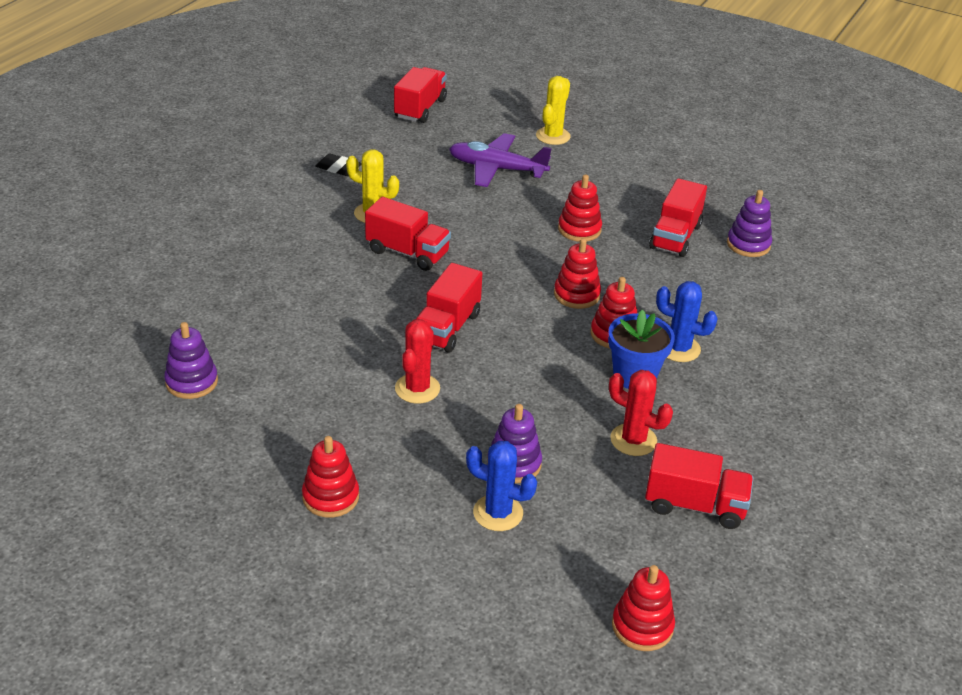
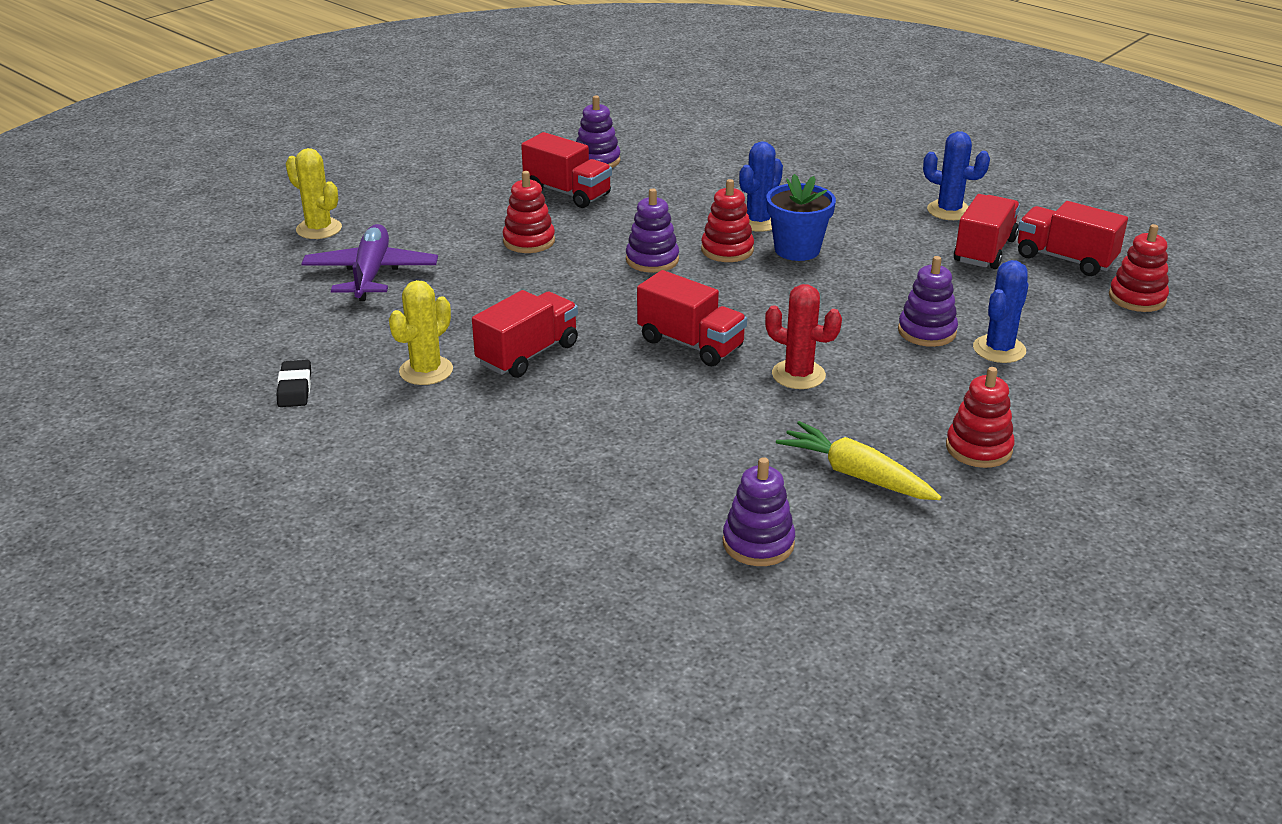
camera: 75 degrees left, 5 degrees down
(281, 427) = (856, 475): none -> yellow carrot
(338, 168) = (295, 388): black eraser -> black eraser turned 45 degrees counterclockwise
(420, 109) = (180, 309): red truck -> red truck (1065, 259)
(496, 169) = (371, 274): purple plane -> purple plane turned 150 degrees clockwise
(576, 294) = (652, 260): red stacking toy -> purple stacking toy
(633, 440) = (894, 265): red cactus -> none
(774, 478) = (949, 211): none -> blue cactus

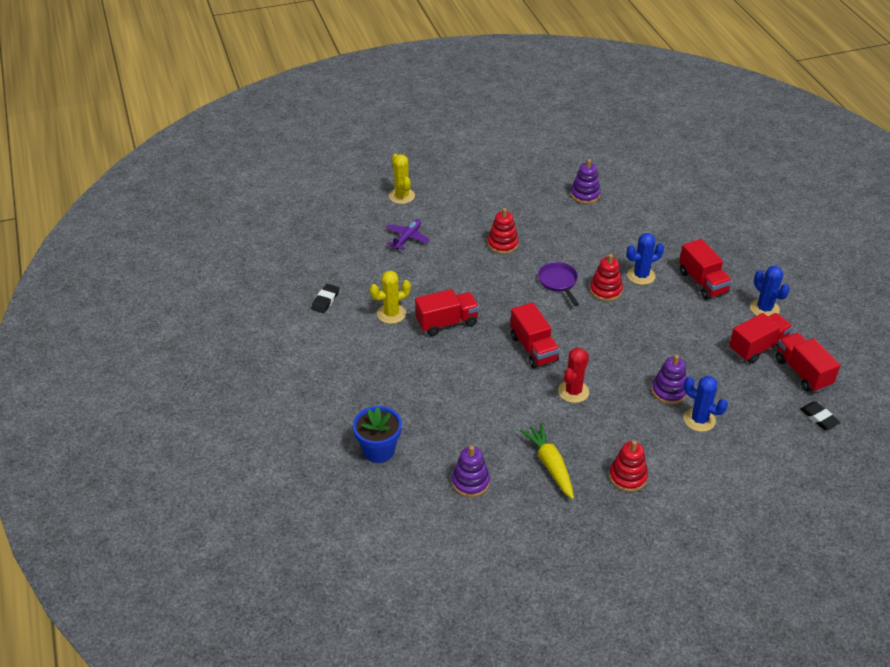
camera: 30 degrees right, 10 degrees up
(371, 274) = (407, 238): purple plane -> purple plane, size x0.64
(567, 193) = (549, 215): red truck -> red truck (702, 282)
(652, 260) = (558, 282): purple stacking toy -> purple pan
(797, 250) = (645, 305): blue flower pot -> blue flower pot (378, 450)
(798, 375) = (573, 391): red cactus -> red cactus turned 60 degrees clockwise
(999, 349) = (699, 420): blue cactus -> blue cactus turned 60 degrees clockwise
(1137, 298) = (819, 418): red stacking toy -> black eraser

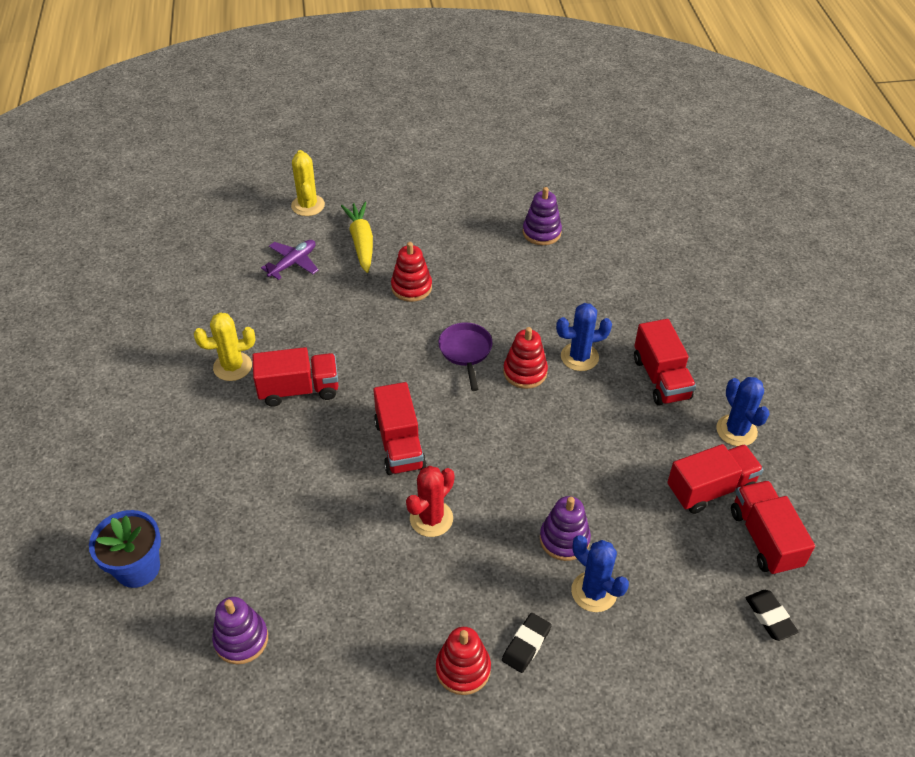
camera: 10 degrees right, 5 degrees up
(325, 300) = (157, 336): black eraser -> black eraser (526, 644)
(550, 465) = (360, 630): yellow carrot -> yellow carrot (361, 242)

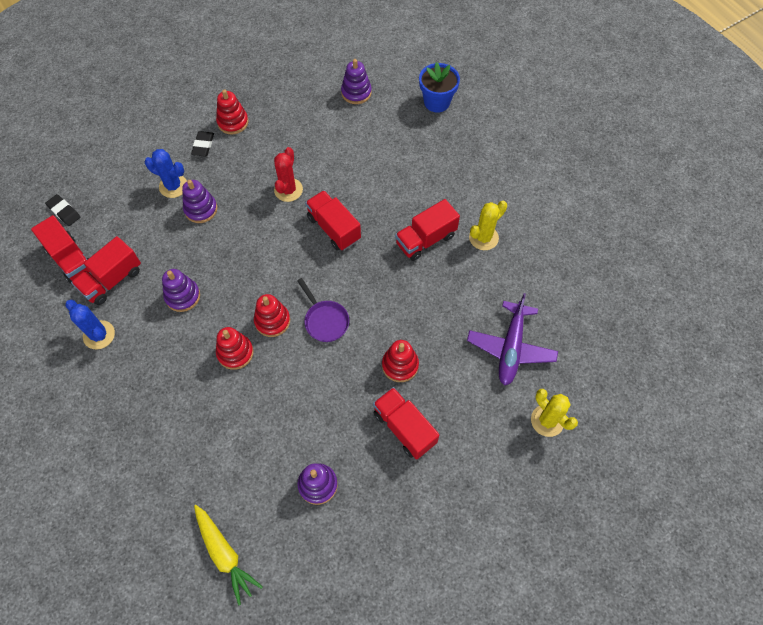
camera: 155 degrees right, 15 degrees up
(293, 263) = (511, 348): purple plane -> purple plane, size x1.57
(361, 242) = (471, 397): yellow carrot -> yellow carrot (225, 554)
(579, 357) = (235, 353): blue cactus -> red stacking toy
(622, 436) = (182, 296): none -> purple stacking toy
(661, 378) = (165, 359): red truck -> red truck (404, 428)

